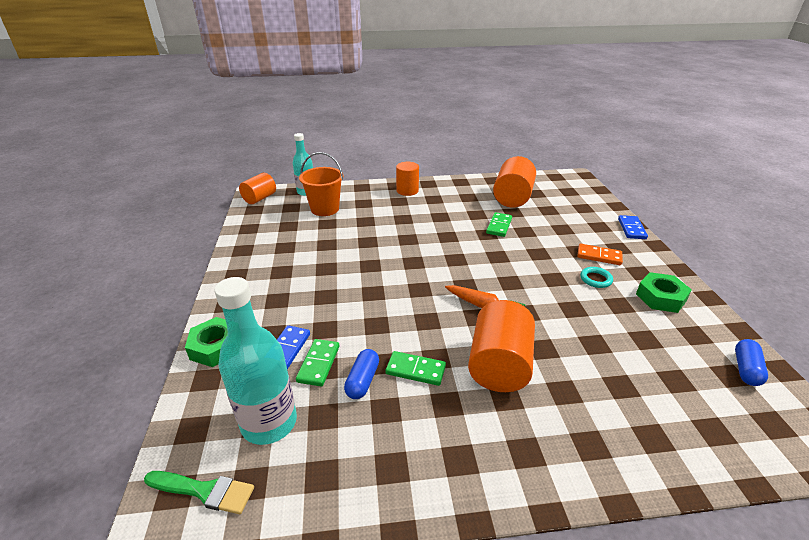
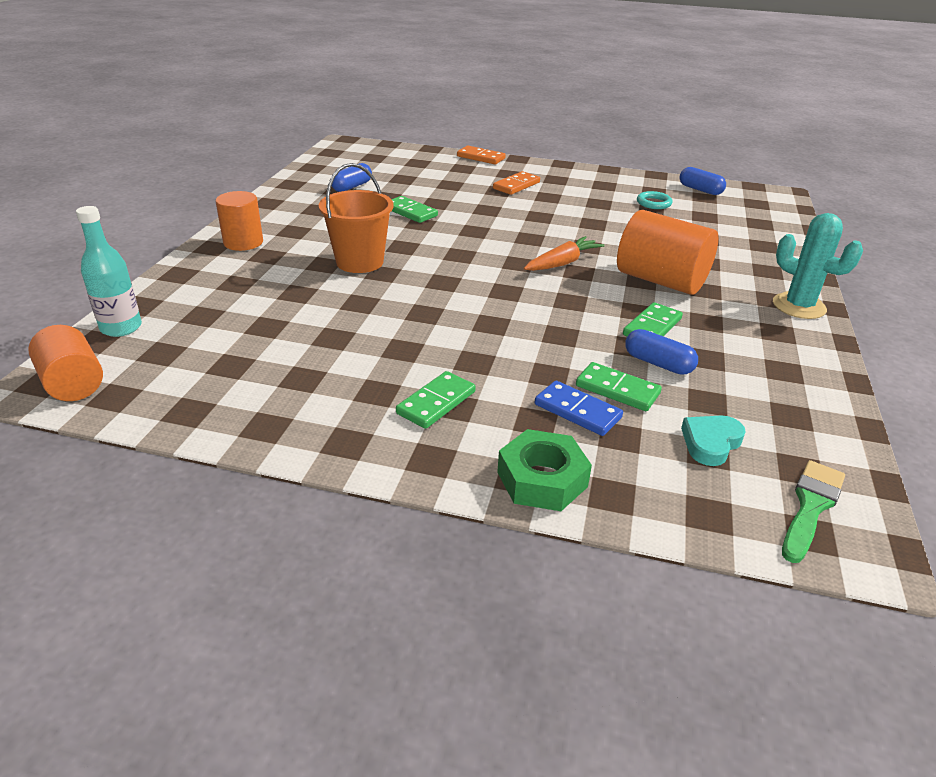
camera: 70 degrees left, 0 degrees up
(269, 422) = (710, 443): turquoise bottle -> turquoise heart
(278, 293) = (436, 402): none -> green domino
(325, 209) = (213, 320): orange bucket -> orange bucket (359, 262)
(512, 197) = (352, 187): orange cylinder -> blue capsule
(526, 476) = (799, 306): none -> turquoise cactus
(595, 279) = (554, 199): turquoise ring -> turquoise ring (653, 203)
(631, 229) = (481, 157): blue domino -> orange domino
(660, 297) = (598, 185): green nut -> none

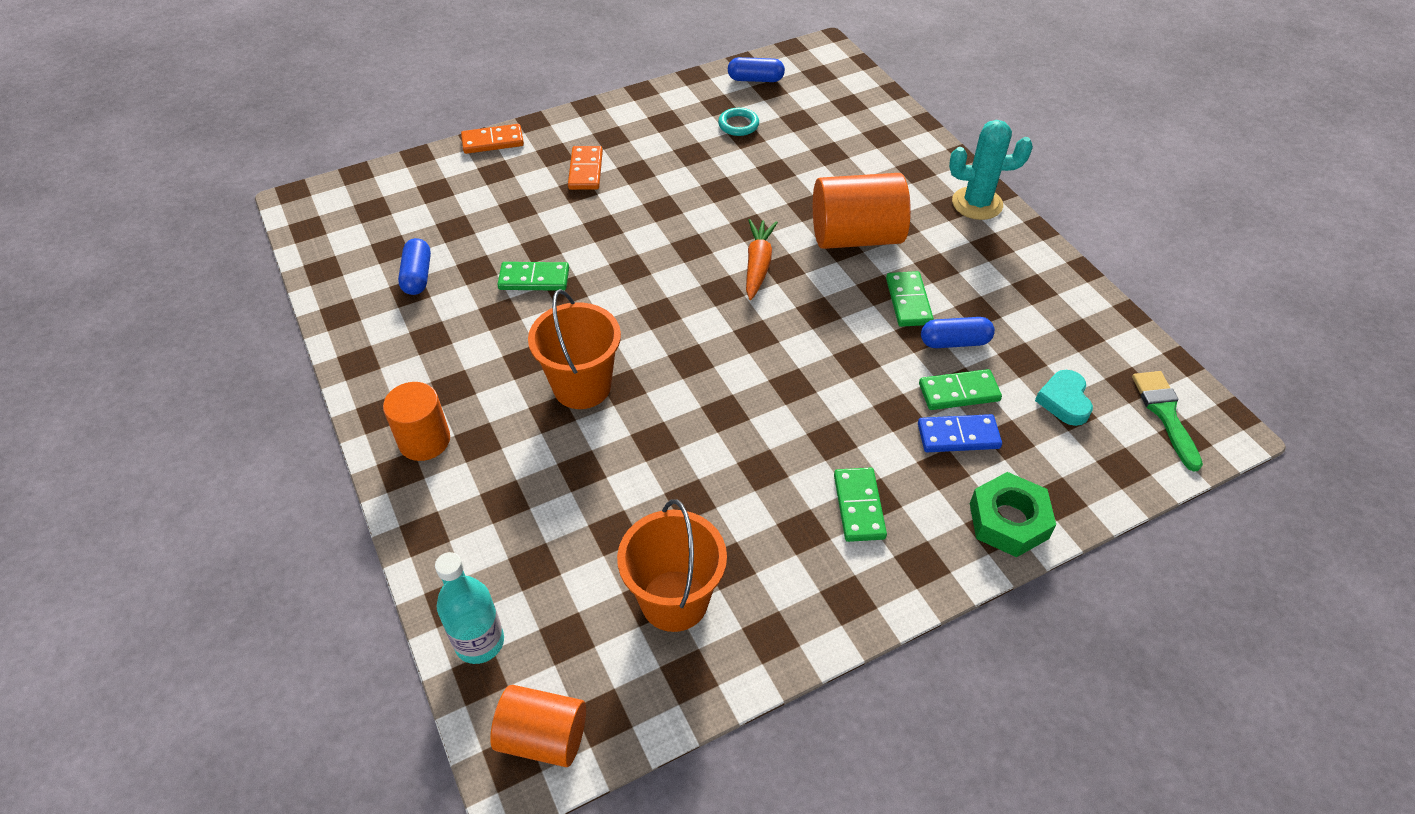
camera: 40 degrees left, 15 degrees up
(243, 374) = (674, 600): none -> orange bucket

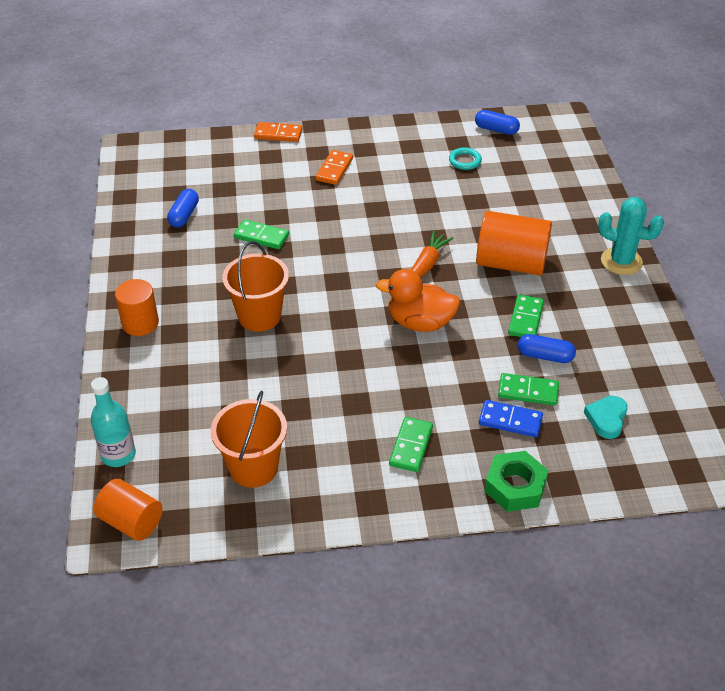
camera: 20 degrees right, 5 degrees down
(787, 340) = (420, 322): none -> orange duck
(1165, 414) = (682, 450): green brush -> none

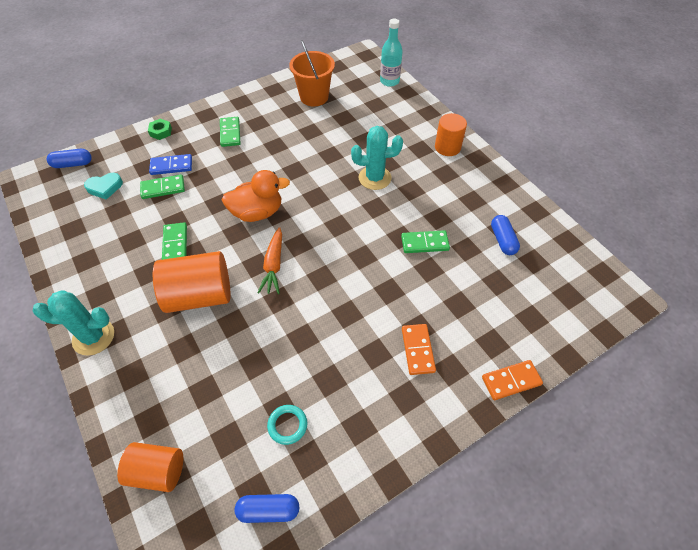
camera: 155 degrees right, 10 degrees up
(131, 521) = (357, 60): orange cylinder -> orange cylinder (158, 471)
(259, 316) = (374, 178): orange bucket -> turquoise cactus
(515, 486) = (161, 132): green nut -> green nut, size x0.60
(545, 356) = (154, 218): blue capsule -> blue capsule (73, 164)
(606, 419) = (105, 187): turquoise heart -> turquoise heart turned 75 degrees clockwise

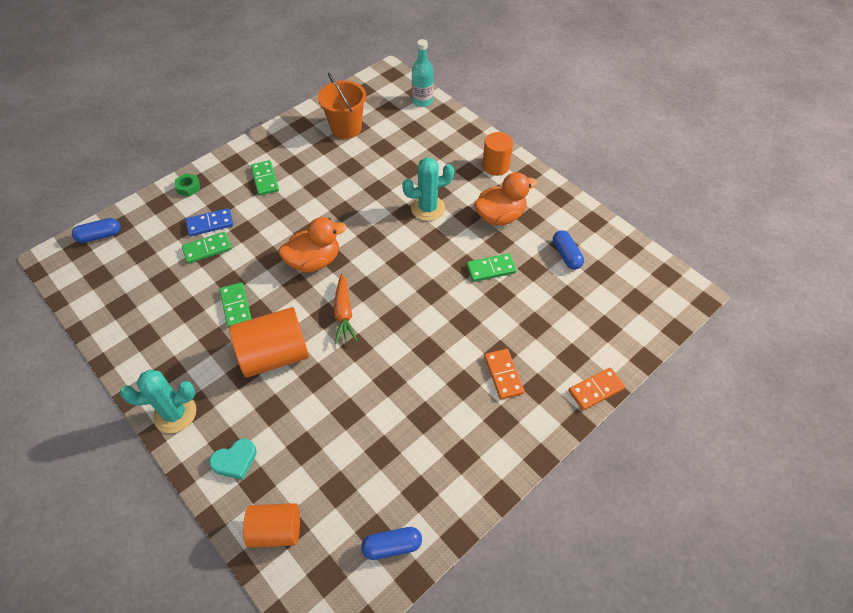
camera: 10 degrees left, 0 degrees up
(105, 187) = (143, 257): turquoise heart -> turquoise heart (235, 461)
(287, 425) = (393, 466): turquoise ring -> none
(443, 194) = (500, 216): none -> orange duck

